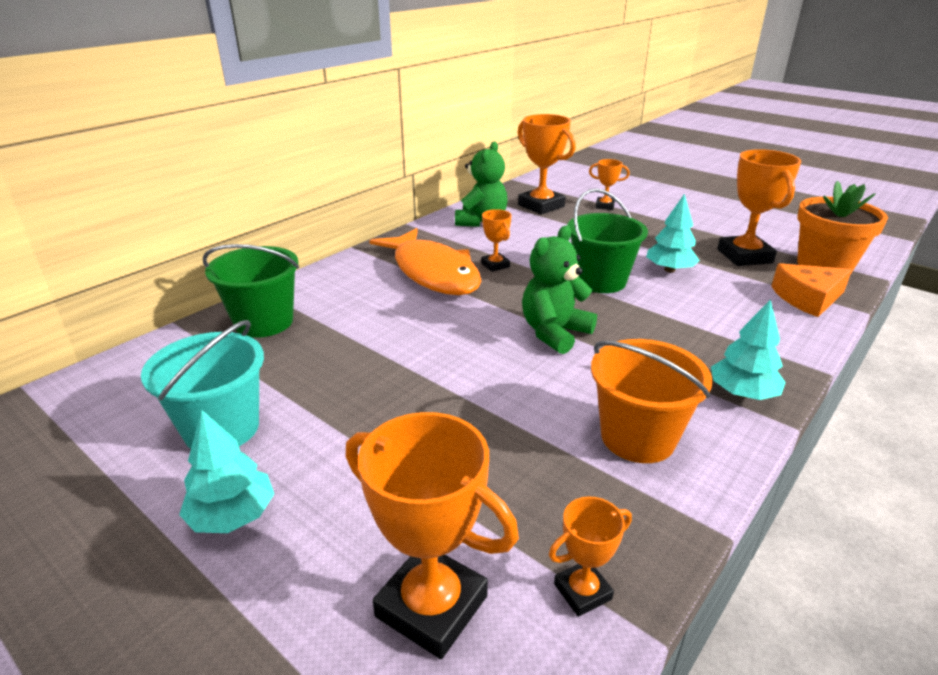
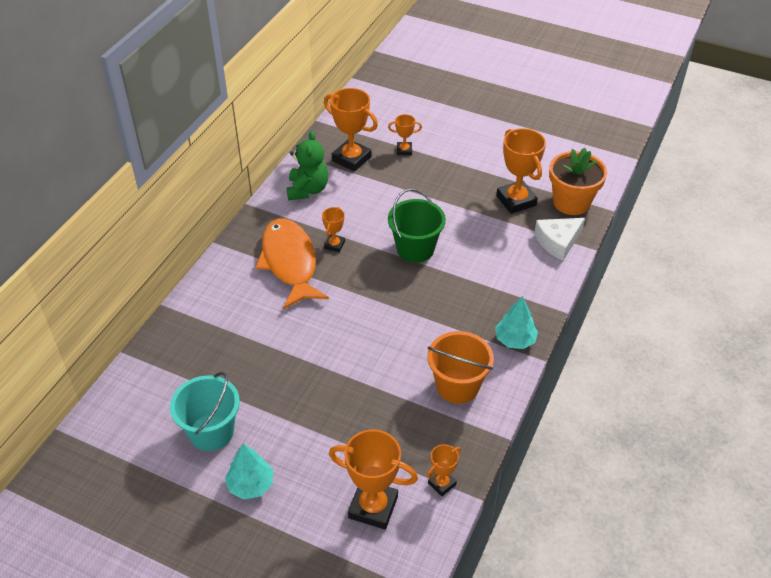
camera: 15 degrees left, 15 degrees up
(264, 322) = (188, 339): green bucket -> none
(433, 273) = (290, 262): orange fish -> orange fish turned 150 degrees counterclockwise
(495, 265) = (334, 245): orange trophy -> orange trophy turned 60 degrees clockwise
(554, 333) = (393, 309): green teddy bear -> none
(669, 270) = (463, 227): turquoise tree -> none
(807, 298) = (558, 242): orange cheese -> white cheese

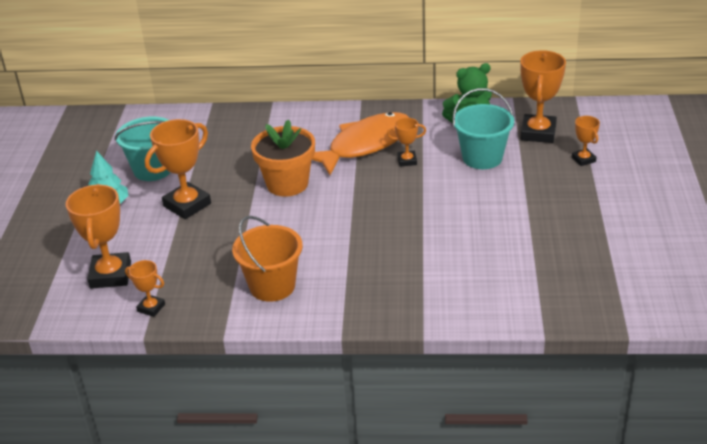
camera: 70 degrees right, 10 degrees down
(362, 201) = (482, 158): none -> turquoise bucket
(415, 249) = (440, 209): green bucket -> none
(515, 340) = (357, 308): turquoise tree -> none
(516, 200) = (574, 255): orange trophy -> orange trophy (187, 205)
(558, 242) = (532, 304): white cheese -> none
(571, 202) = (611, 298): orange flower pot -> orange flower pot (287, 184)

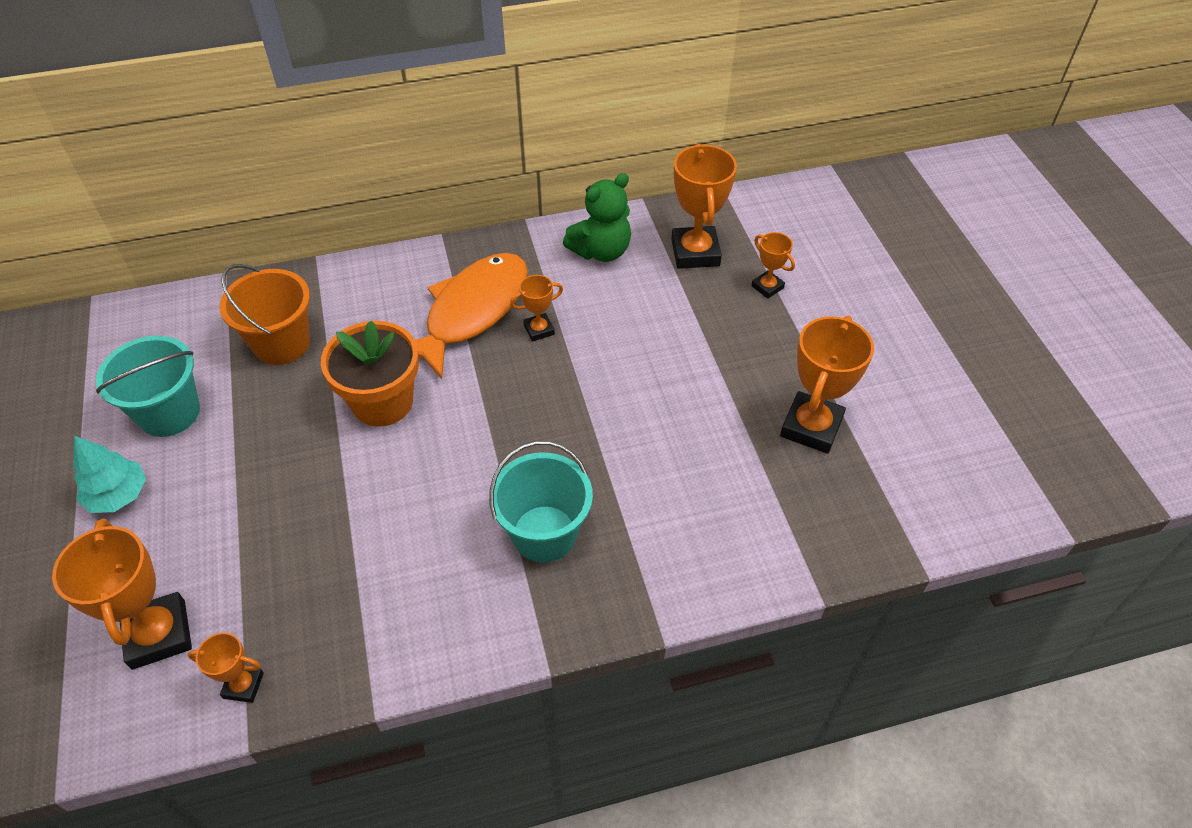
camera: 20 degrees left, 15 degrees up
(187, 205) = (242, 470): orange trophy -> orange trophy (811, 427)
(272, 286) = (418, 598): orange bucket -> orange bucket (281, 343)
(482, 158) = (637, 307): turquoise bucket -> turquoise bucket (544, 533)

